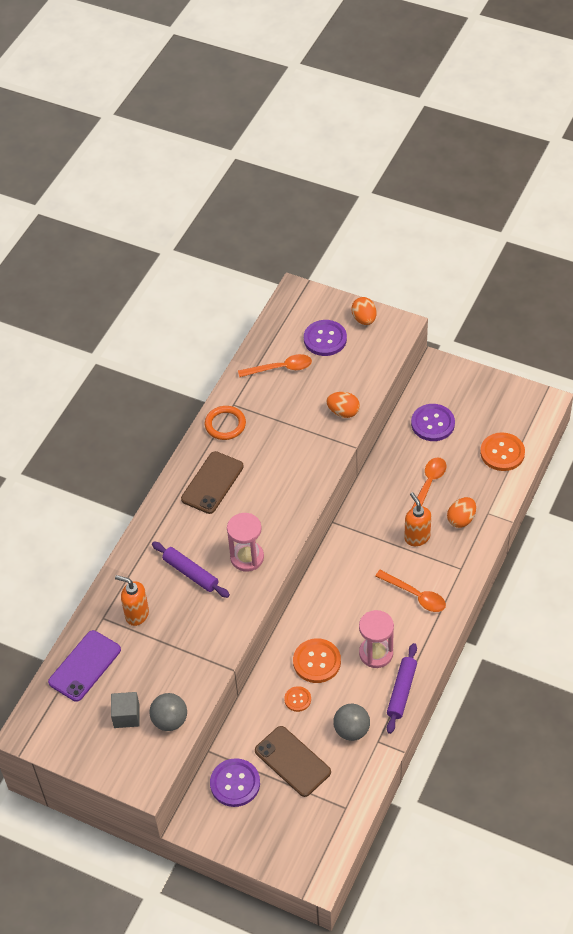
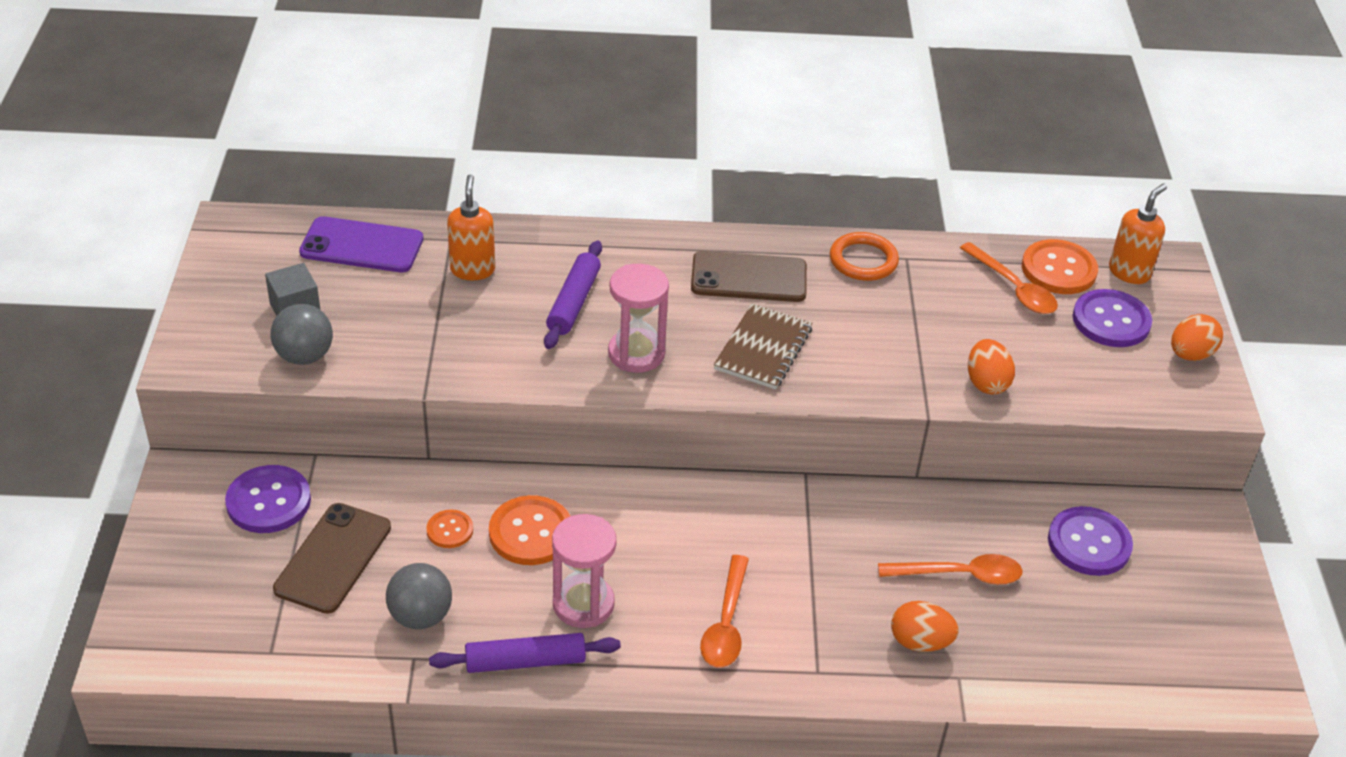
camera: 60 degrees right, 10 degrees down
(272, 498) = (763, 349): none -> brown notebook
(417, 537) = (843, 590): orange soap dispenser -> orange soap dispenser (1129, 272)
(502, 453) = (1102, 661): orange button -> orange button (1058, 269)

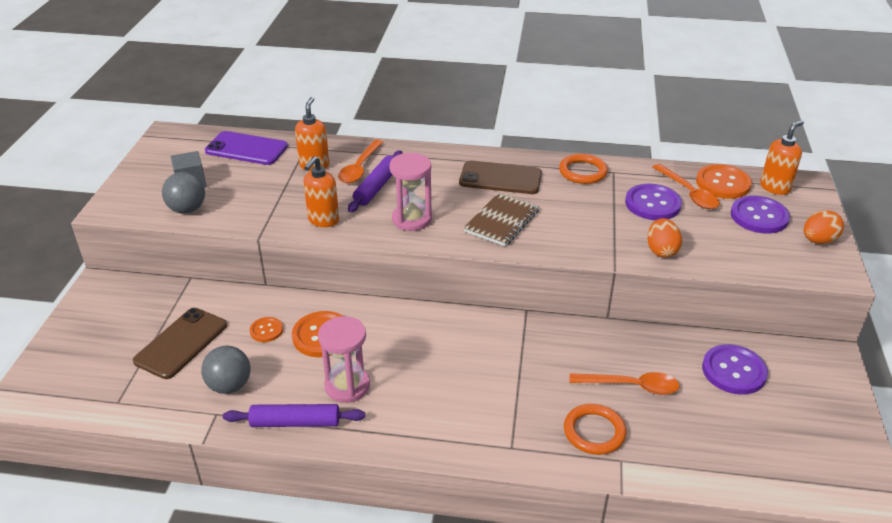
camera: 10 degrees right, 5 degrees down
(268, 501) = (150, 304): purple button -> purple button (652, 204)
(510, 363) = (323, 220): none -> orange soap dispenser
(726, 623) = (448, 407): orange spoon -> orange spoon (359, 168)
(920, 642) = (594, 432): orange egg -> orange ring

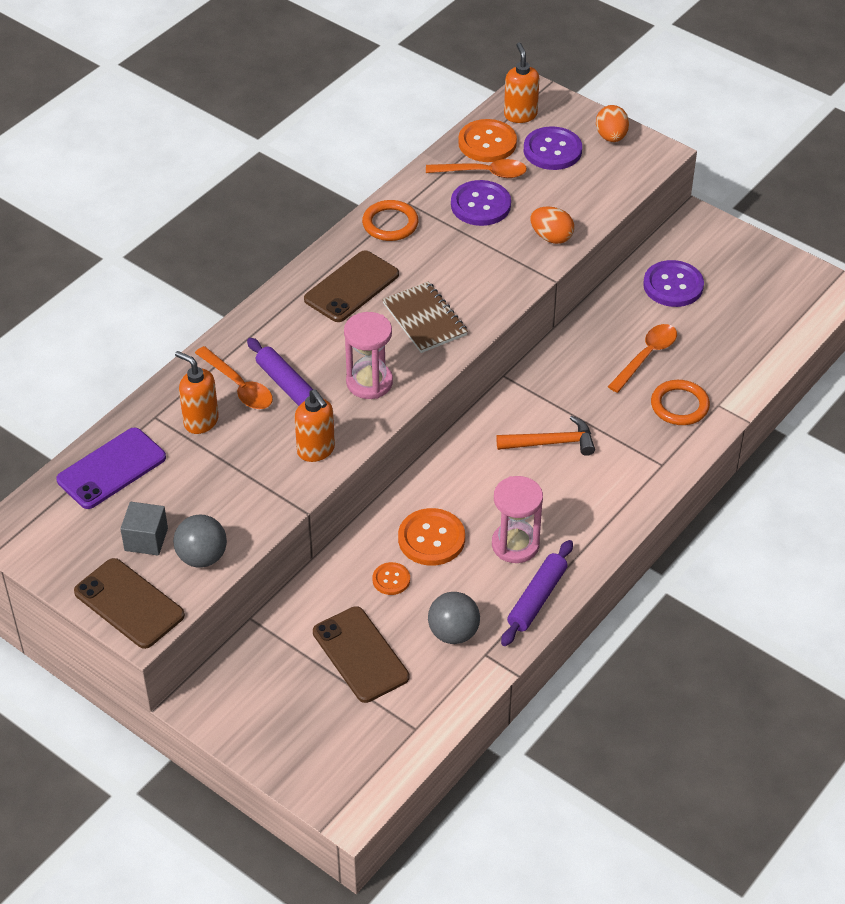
camera: 60 degrees left, 10 degrees up
(128, 196) = (129, 603): none -> brown phone
(477, 365) = (551, 443): none -> orange hammer

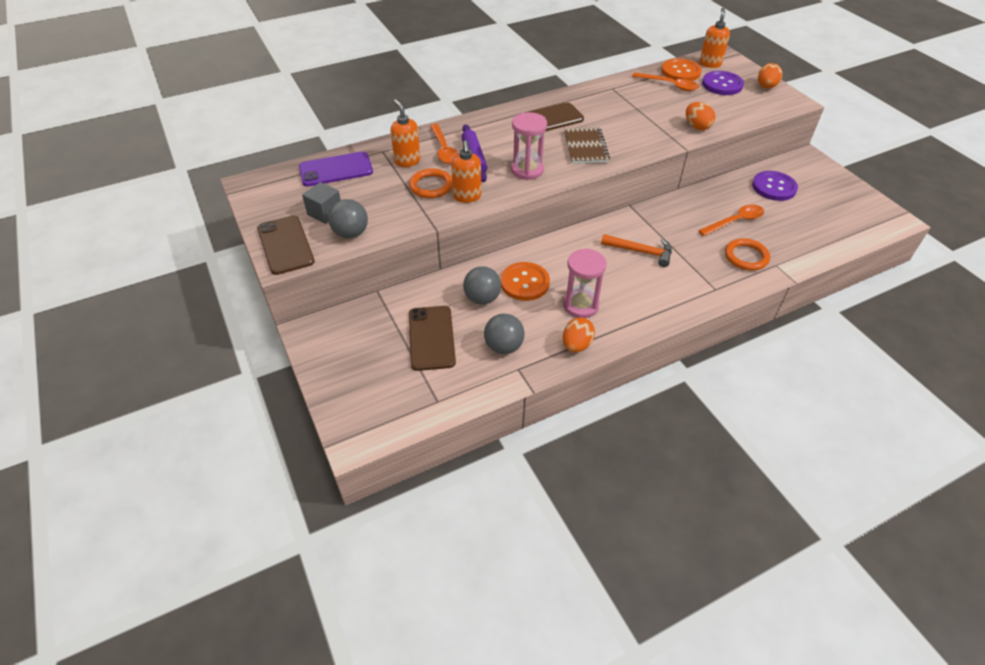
camera: 25 degrees right, 0 degrees up
(390, 224) = (594, 95): orange ring -> orange ring (431, 186)
(391, 579) = (482, 298): orange button -> grey ball
(480, 205) = (658, 100): purple button -> none
(537, 598) = (576, 345): purple rolling pin -> orange egg

